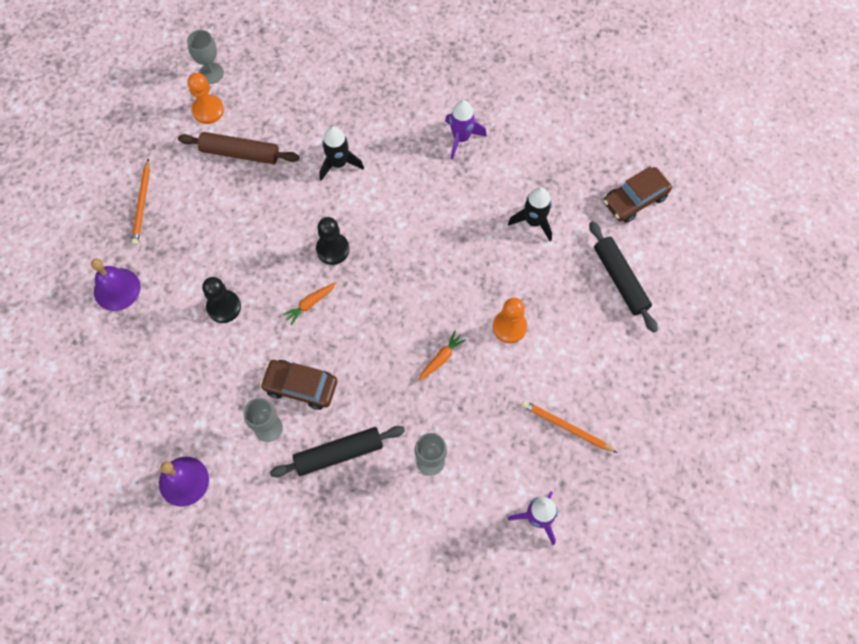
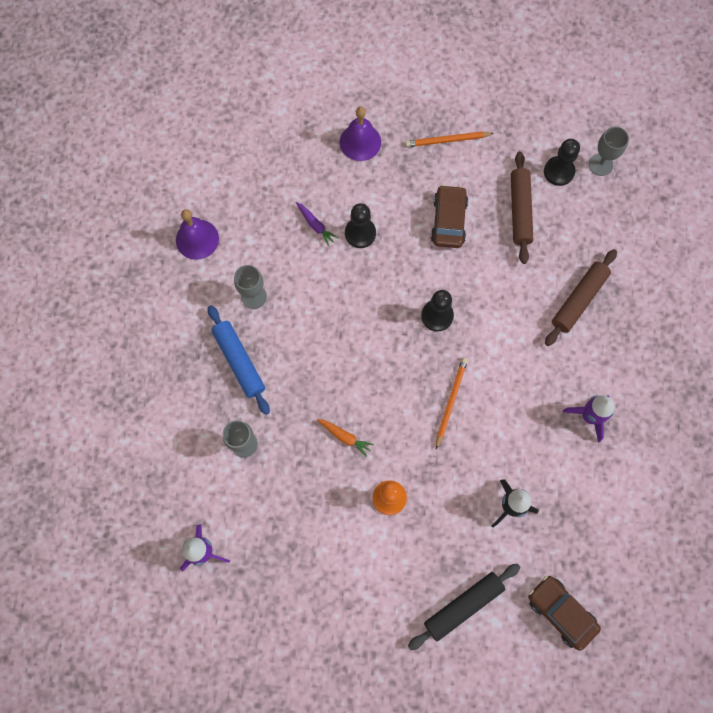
camera: 80 degrees right, 5 degrees up
(202, 350) = (315, 225): none -> purple carrot
(208, 110) = (558, 171): orange pawn -> black pawn
(300, 386) = (296, 316): brown car -> brown car (448, 221)
(310, 303) = (378, 307): orange carrot -> none
(338, 163) = (530, 302): black rocket -> none
(339, 454) = (239, 362): black rolling pin -> blue rolling pin
(346, 122) = (579, 300): none -> brown rolling pin
(566, 427) = (295, 568): orange pencil -> orange pencil (450, 401)

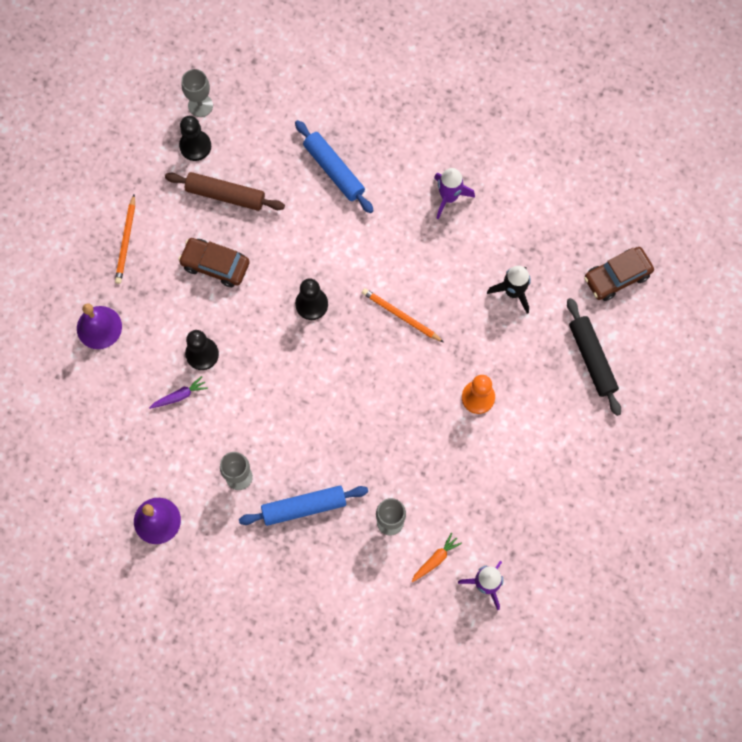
camera: 75 degrees left, 0 degrees up
(345, 437) = (409, 423): orange carrot -> orange carrot (435, 559)
(579, 300) = (334, 170): brown rolling pin -> blue rolling pin

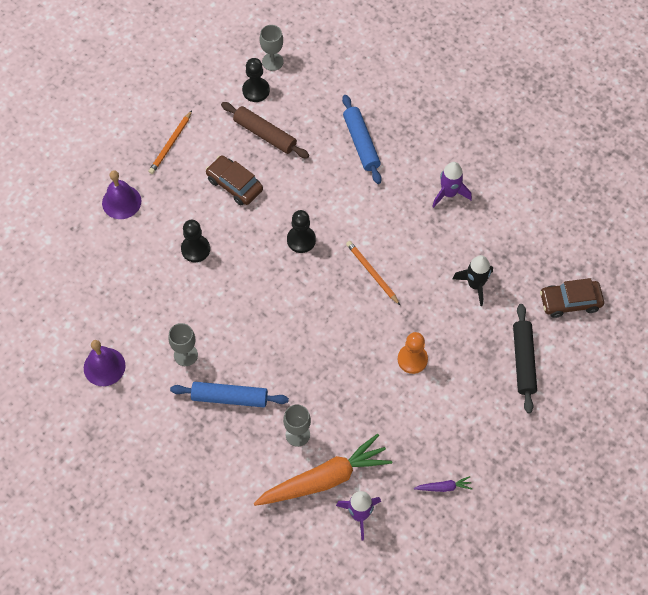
camera: 20 degrees right, 10 degrees down
(179, 396) = (163, 275): purple carrot -> purple carrot (443, 487)
(435, 559) = (324, 479): orange carrot -> orange carrot, size x2.46

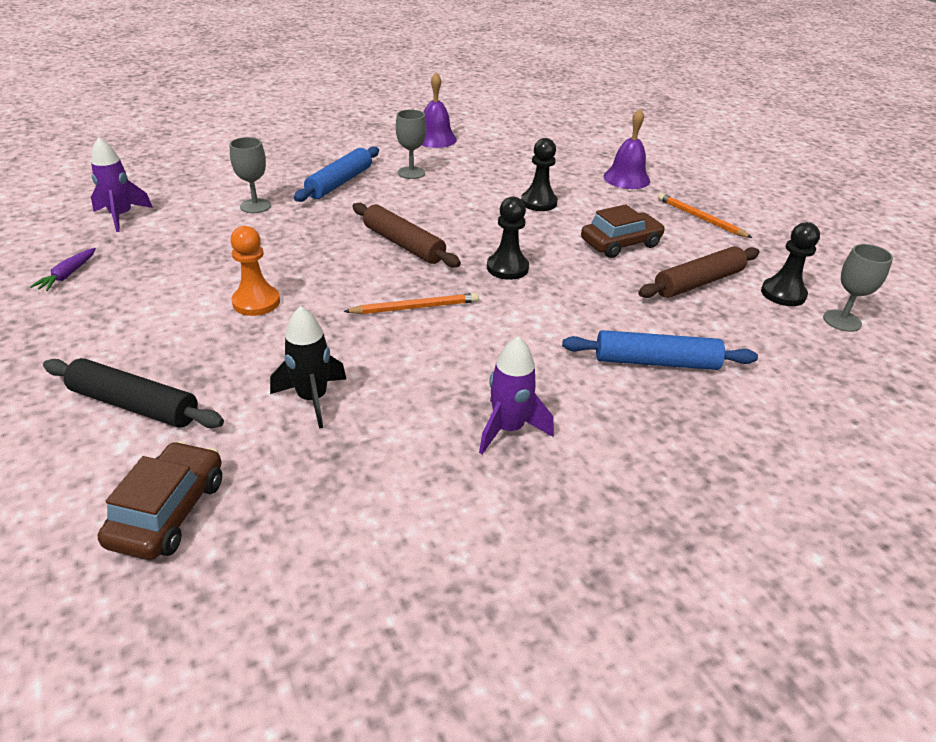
camera: 110 degrees right, 25 degrees down
(302, 311) = (403, 244): none -> brown rolling pin
(324, 479) = (188, 208): orange carrot -> none

